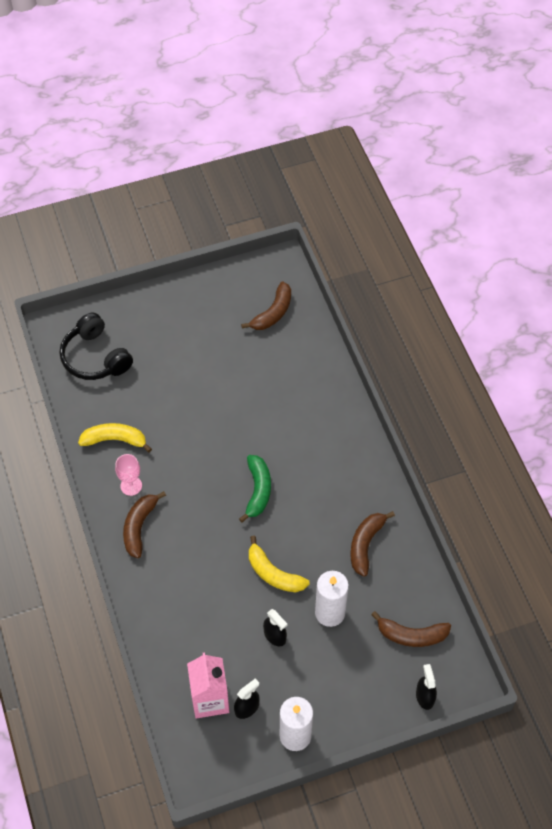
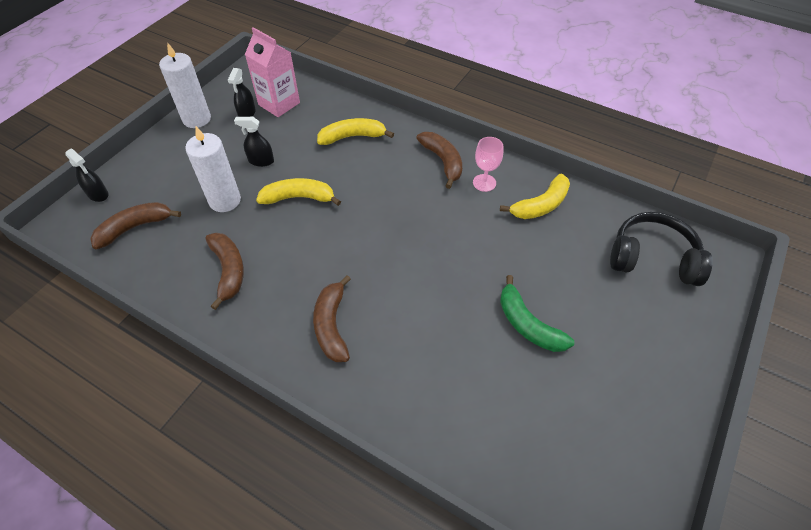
camera: 140 degrees right, 5 degrees down
(182, 607) = (352, 137): none -> yellow banana
(258, 490) = (373, 249): green banana -> green banana (527, 324)
(273, 313) = (555, 458): brown banana -> brown banana (332, 325)

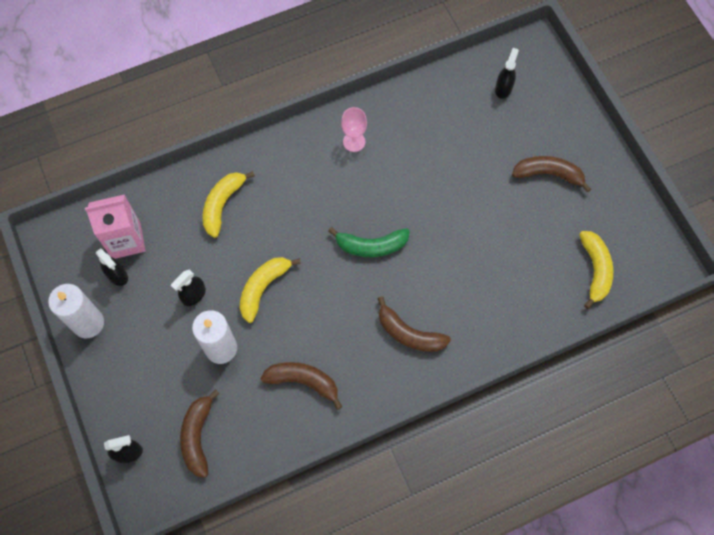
camera: 55 degrees left, 15 degrees up
(443, 161) = (308, 155): brown banana -> brown banana (548, 174)
(527, 324) = (497, 207): green banana -> green banana (371, 246)
(541, 205) = (406, 120): yellow banana -> yellow banana (595, 270)
(652, 258) = (503, 88): black headphones -> black spray bottle

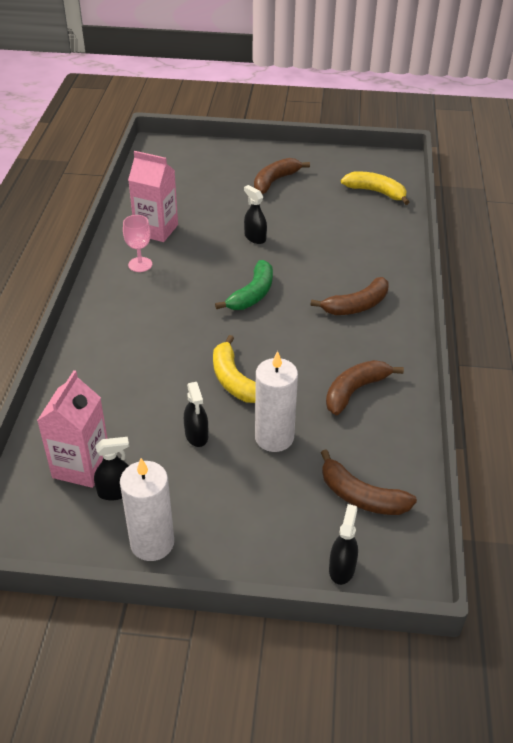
camera: 60 degrees left, 25 degrees down
(222, 205) = (116, 373): yellow banana -> none
(407, 124) = (156, 230): none -> pink carton
(503, 88) = (178, 172): black spray bottle -> black spray bottle (255, 237)

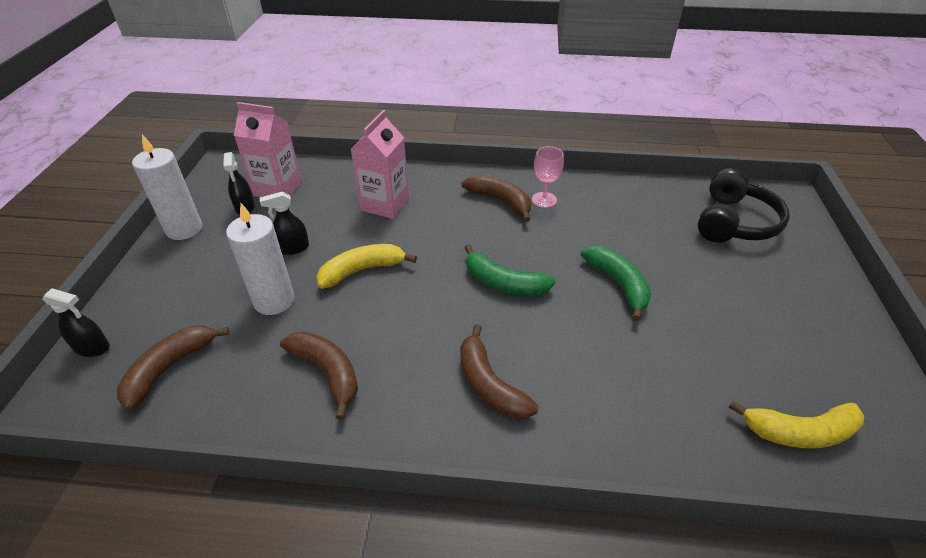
camera: 90 degrees right, 0 degrees up
(156, 230) = (609, 206): pink carton -> pink carton (385, 204)
(186, 174) = (734, 222): none -> black headphones
(255, 237) = (618, 284): black spray bottle -> green banana
(275, 181) = (763, 303): brown banana -> brown banana (500, 201)
(376, 192) = (799, 432): yellow banana -> yellow banana turned 60 degrees clockwise

